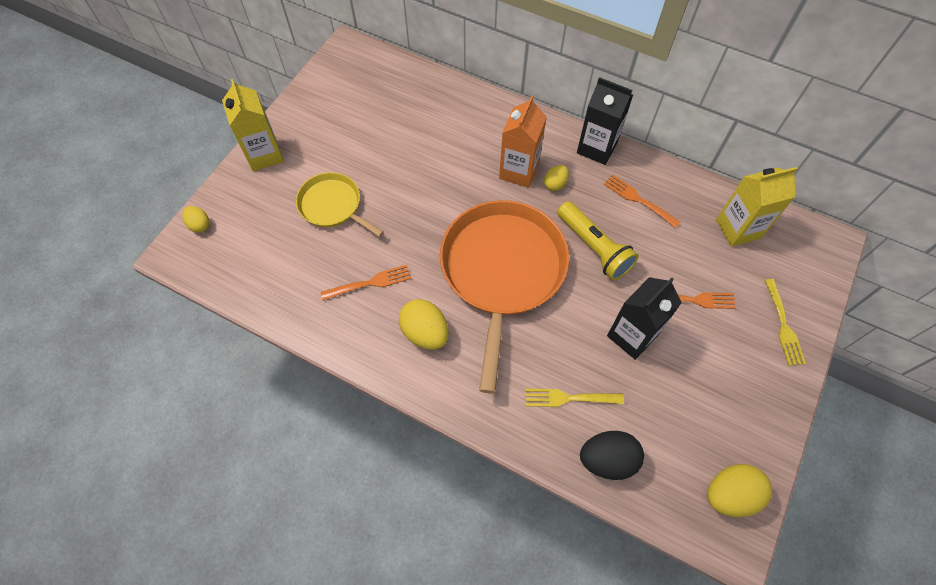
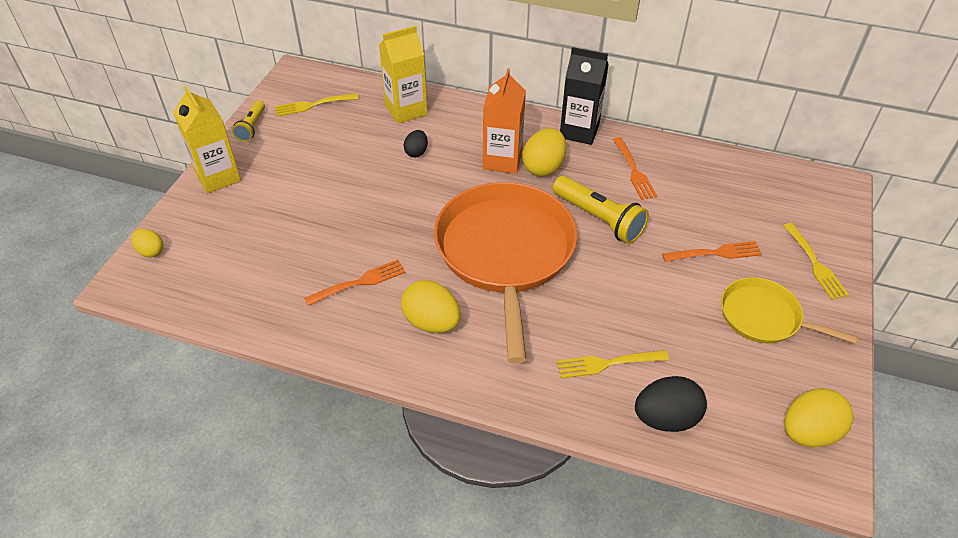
camera: 10 degrees left, 15 degrees down
(300, 104) = (252, 127): none -> yellow flashlight
(333, 206) = (304, 215): yellow pan -> yellow pan (764, 317)
(358, 86) = (313, 105): none -> yellow fork
(442, 151) = (416, 152): none -> black egg
(555, 184) = (543, 167): yellow egg -> yellow egg, size x1.73
(632, 336) = (660, 294): black carton -> none
(638, 200) = (634, 171): orange fork -> orange fork turned 135 degrees counterclockwise
(738, 229) = (743, 184): yellow carton -> yellow carton (406, 110)

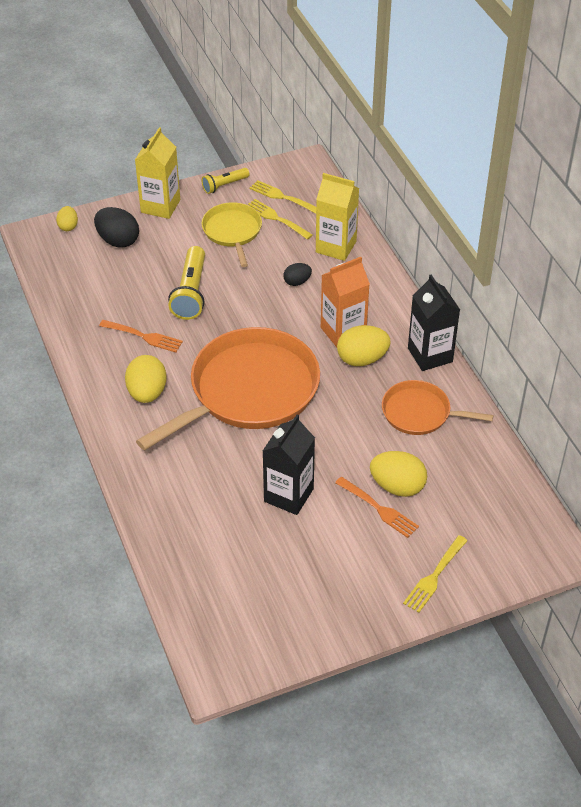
camera: 50 degrees right, 0 degrees up
(599, 219) = (340, 422): yellow flashlight -> yellow flashlight (191, 293)
(607, 363) = (202, 502): yellow fork -> yellow fork (276, 218)
(634, 171) = (420, 413): orange fork -> orange pan
(651, 299) = (288, 495): none -> black carton
(665, 418) = (185, 558): black egg -> black egg (118, 240)
(764, 317) = (339, 569): yellow pan -> yellow pan (232, 232)
(808, 432) = (249, 644): yellow egg -> yellow egg (397, 486)

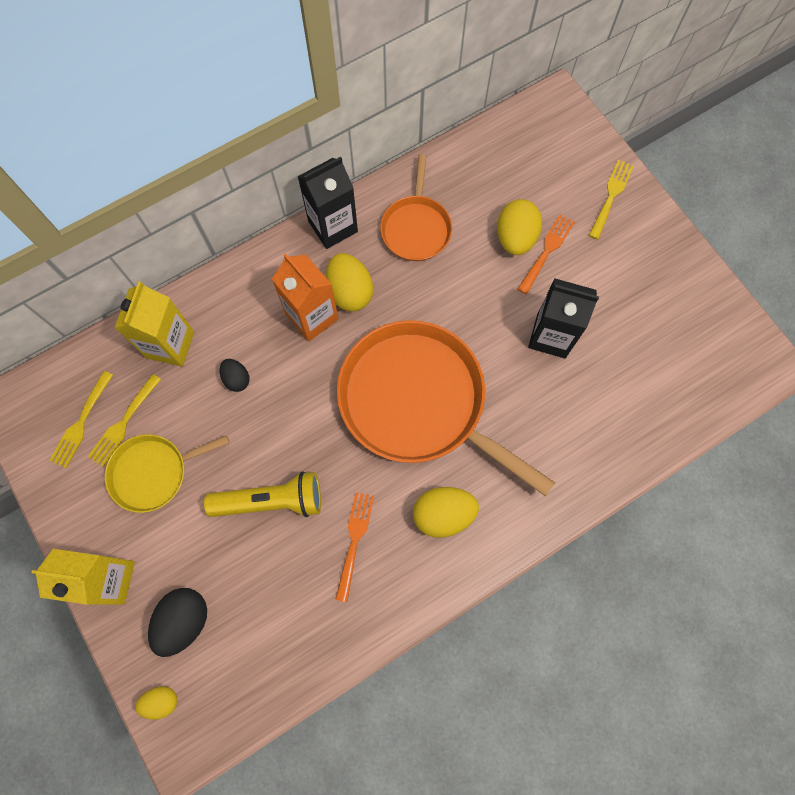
camera: 100 degrees left, 25 degrees up
(224, 185) = (61, 502): yellow flashlight -> none
(434, 576) = (611, 196): yellow fork -> yellow fork turned 90 degrees counterclockwise

